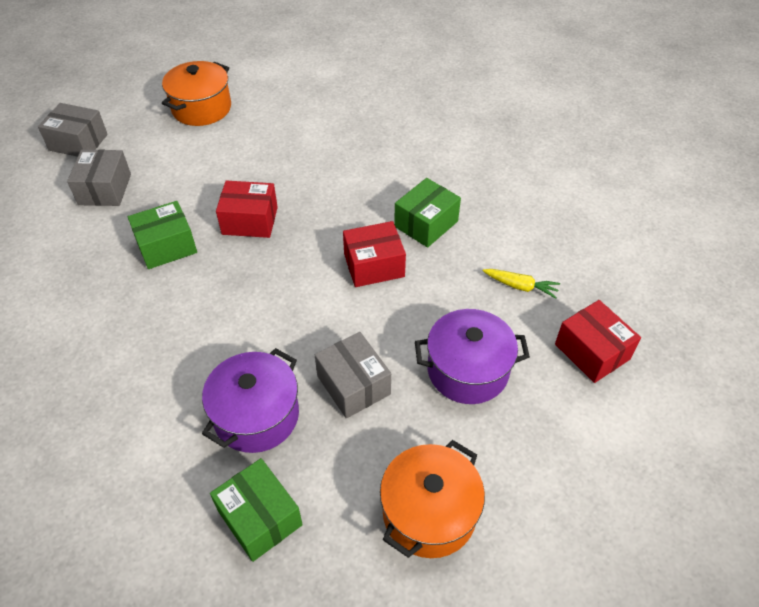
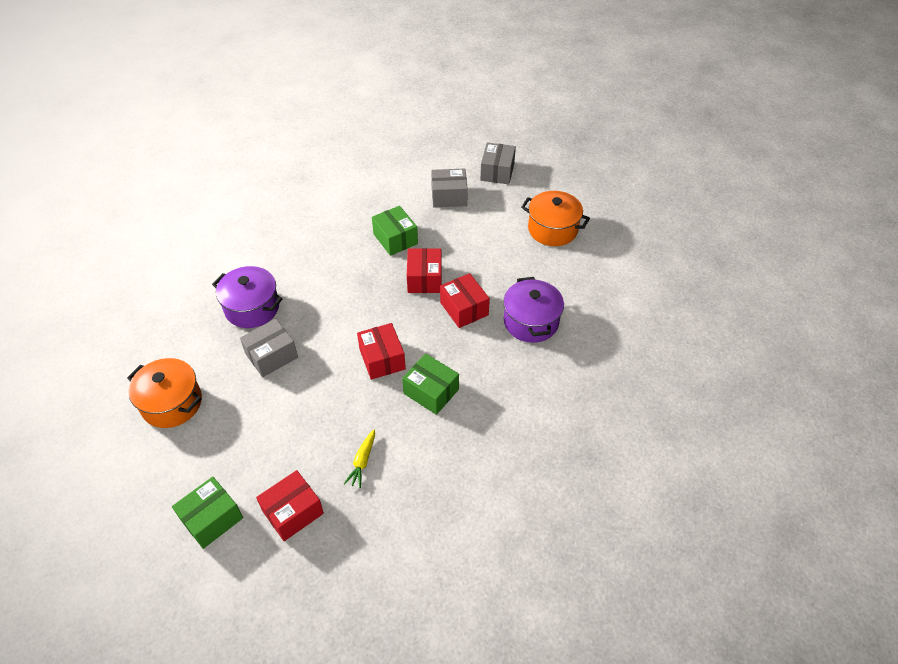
camera: 85 degrees right, 0 degrees up
(260, 518) = (182, 319): green box -> green box (212, 519)
(307, 189) = (464, 308): none -> red box
(467, 370) = (279, 423): purple pot -> purple pot (531, 322)

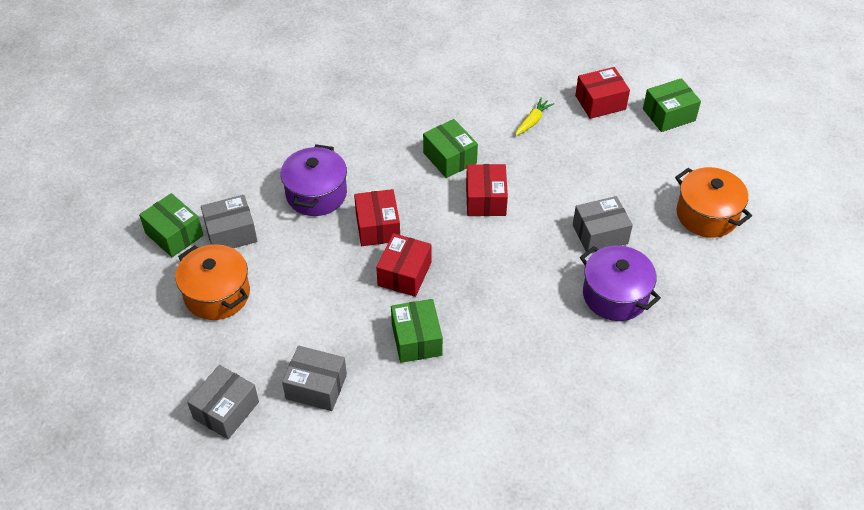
camera: 160 degrees left, 0 degrees up
(575, 272) = (231, 233): none -> grey box
(617, 259) = (174, 234): none -> green box

